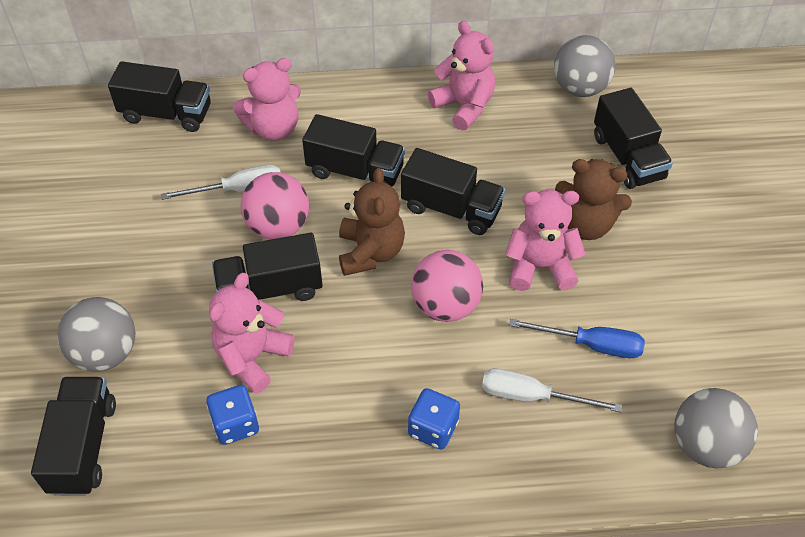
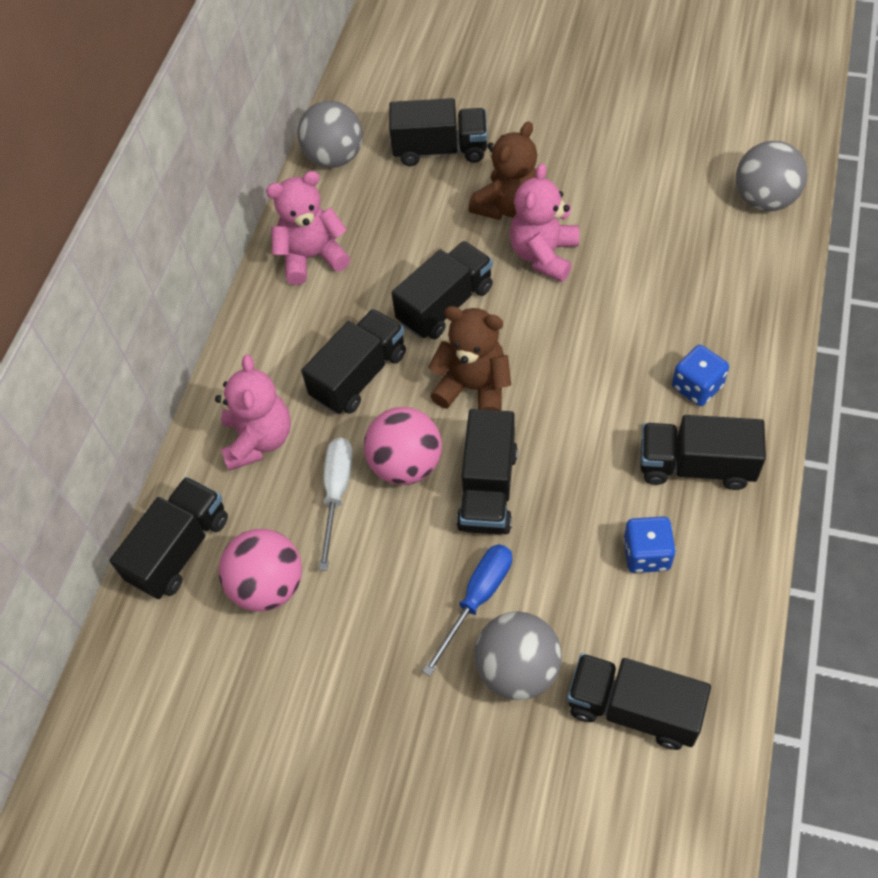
camera: 65 degrees left, 5 degrees up
(252, 357) = (570, 523): pink teddy bear -> none
(341, 446) = (696, 466): none -> black truck
(445, 305) = (562, 341): pink ball -> pink ball (268, 585)
(532, 396) = (684, 302): white screwdriver -> none
(591, 345) = (643, 244): blue screwdriver -> blue screwdriver (477, 599)

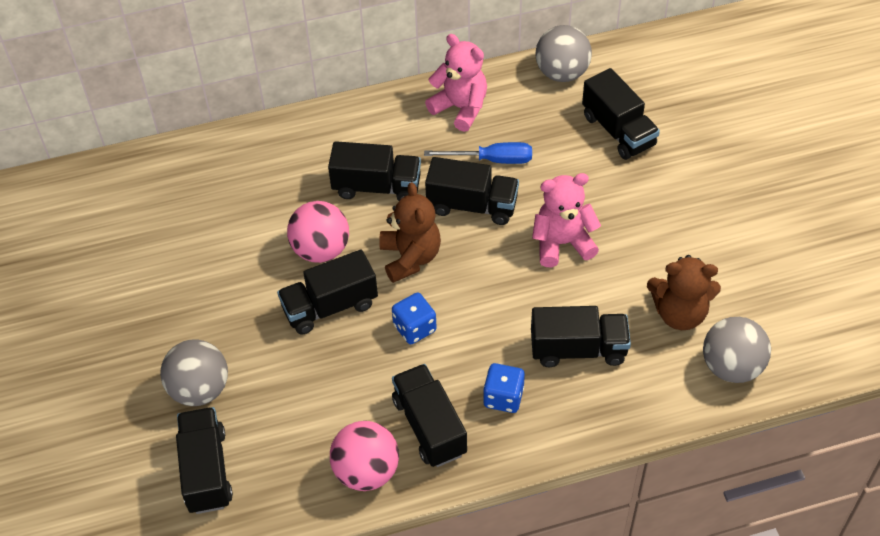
camera: 55 degrees right, 5 degrees down
(180, 549) = (184, 163): black truck -> black truck (578, 349)
(258, 439) = (290, 159): pink teddy bear -> none
(268, 585) = (185, 222): pink ball -> pink ball (366, 471)
(337, 493) = (274, 223): white screwdriver -> none
(477, 599) = (239, 341): blue screwdriver -> blue screwdriver (491, 160)
(508, 206) = (594, 198): brown teddy bear -> brown teddy bear (679, 313)
(646, 554) = (333, 426): blue dice -> blue dice (414, 328)

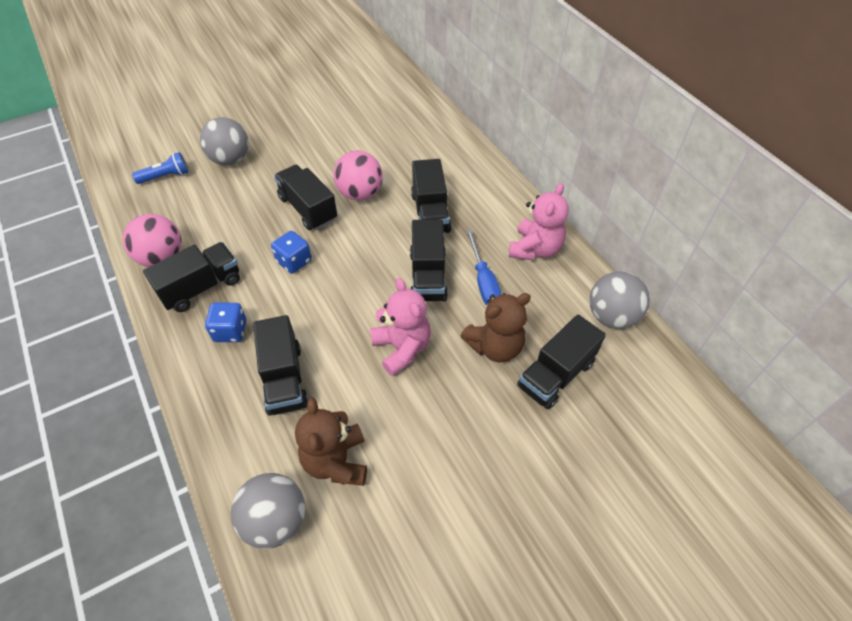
camera: 75 degrees right, 0 degrees up
(206, 471) = (166, 176): black truck -> blue flashlight
(410, 257) = (363, 246): brown teddy bear -> brown teddy bear (495, 346)

